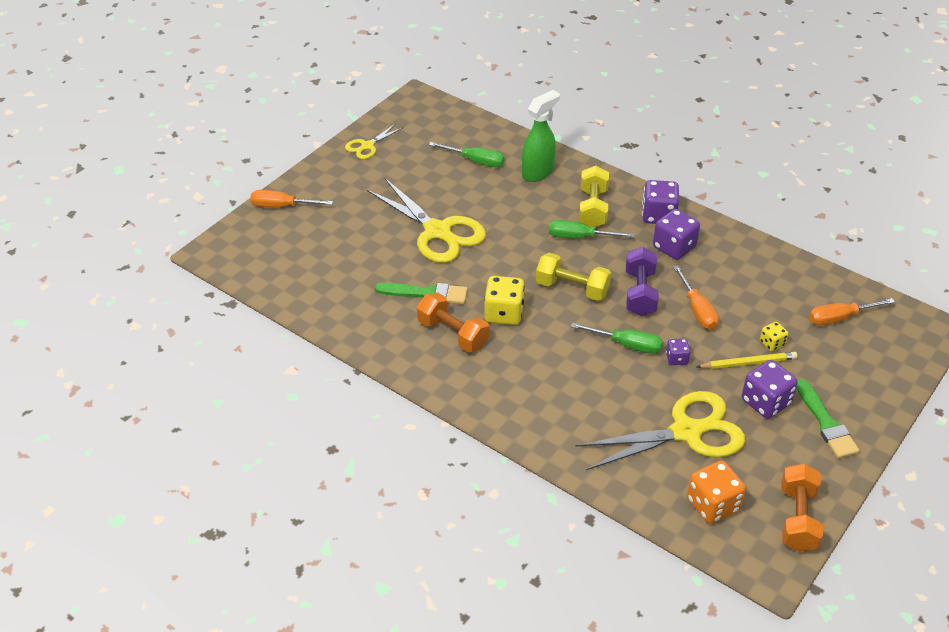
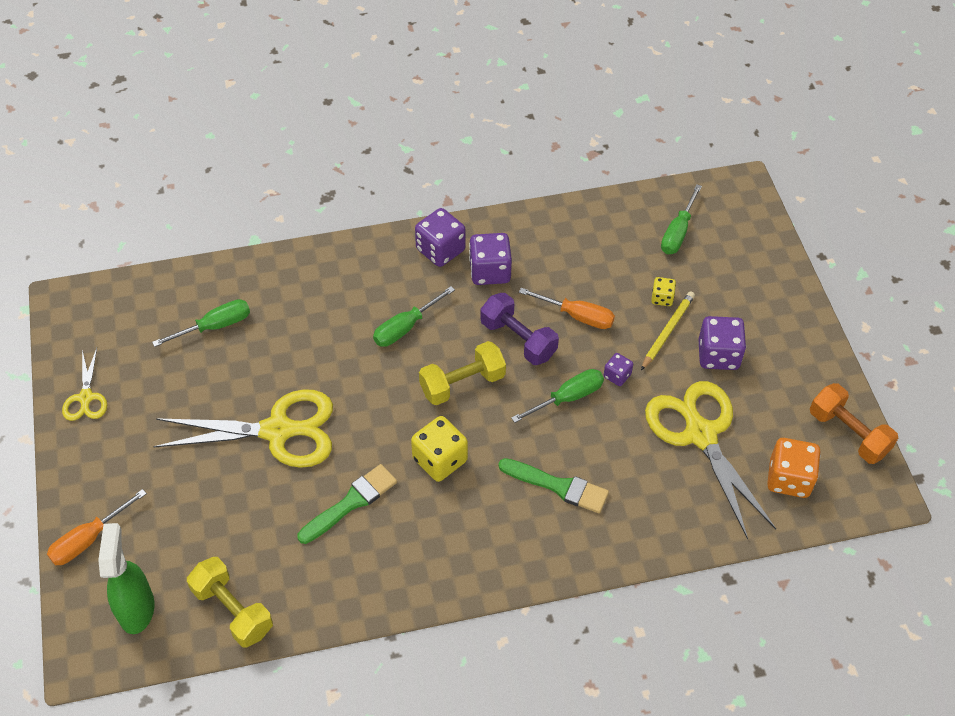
camera: 50 degrees left, 10 degrees up
(453, 334) = (424, 520): orange dumbbell -> none
(538, 172) = (287, 291): green spray bottle -> green spray bottle (137, 608)
(593, 208) = (380, 288): yellow dumbbell -> yellow dumbbell (233, 610)
(686, 432) = (700, 434): yellow scissors -> yellow scissors turned 45 degrees counterclockwise
(826, 423) = (774, 335): green brush -> green brush (558, 486)
(840, 318) = (678, 232): orange screwdriver -> green screwdriver

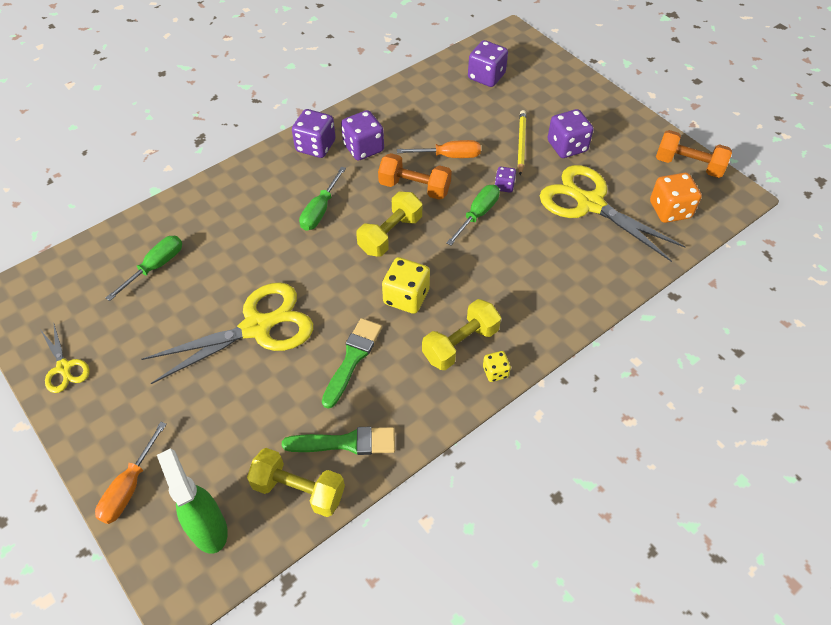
camera: 25 degrees left, 0 degrees up
(465, 534) = (460, 344): none -> yellow dumbbell
(518, 339) = (414, 187): purple dumbbell -> orange dumbbell
(558, 486) = (510, 280): green brush -> green brush (346, 442)
(662, 298) = (503, 123): yellow dice -> yellow dice (495, 372)
(678, 232) = (486, 76): green screwdriver -> purple dice

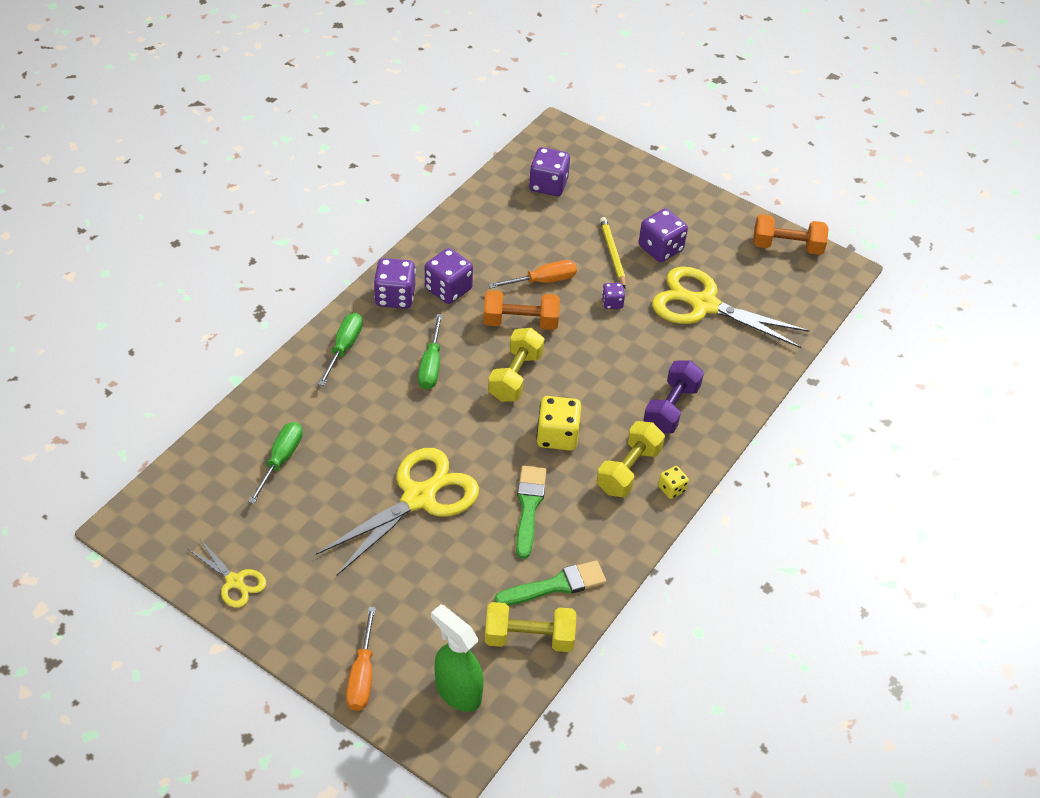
camera: 20 degrees left, 5 degrees down
(477, 215) = (596, 338): green screwdriver -> green screwdriver (344, 348)
(523, 293) = (671, 408): none -> purple dumbbell
(670, 210) = (783, 296): orange dice -> none

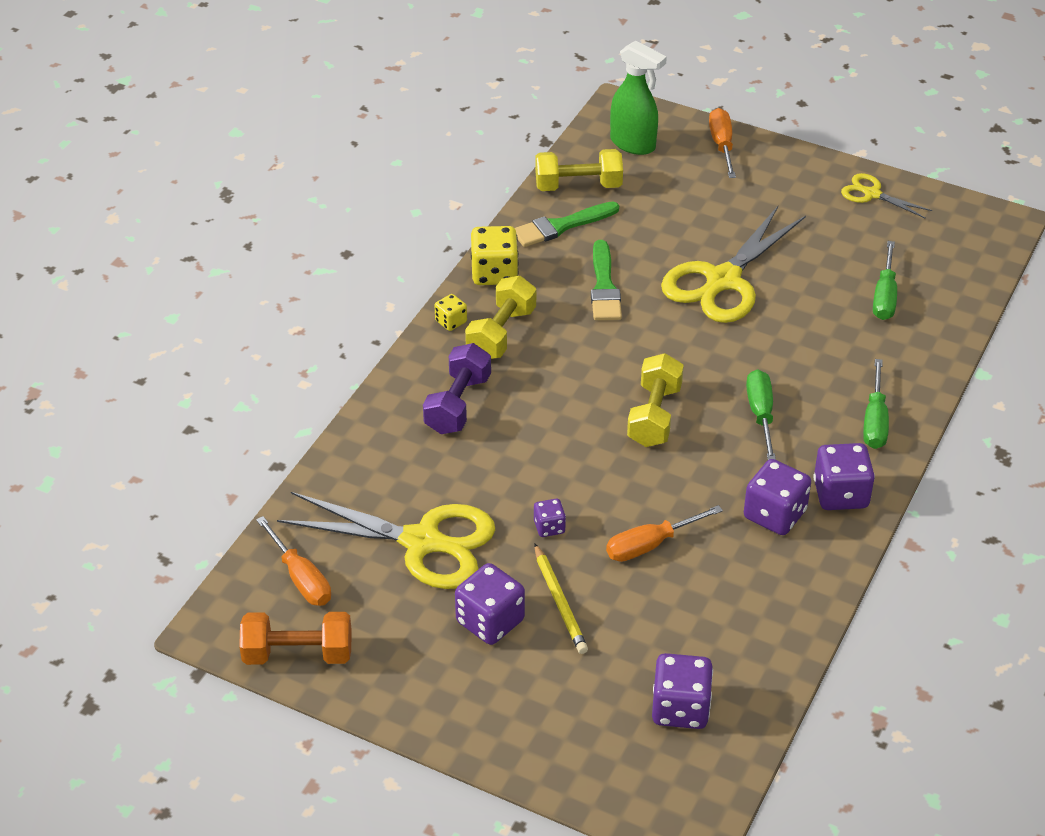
camera: 175 degrees right, 5 degrees down
(520, 322) = (666, 483): orange dumbbell -> none
(557, 436) = (588, 357): yellow dice -> yellow dice (494, 273)
(788, 293) = (301, 578): none -> orange screwdriver

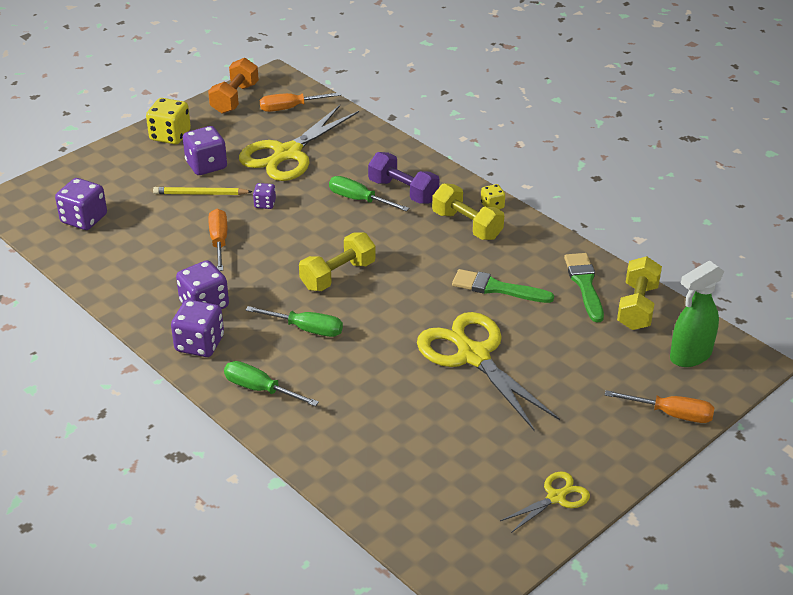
camera: 110 degrees right, 5 degrees down
(494, 273) = (539, 237): yellow dice -> yellow dice (170, 135)
(654, 416) = (338, 275): yellow dumbbell -> yellow dumbbell turned 75 degrees counterclockwise
(884, 296) = (404, 451): green screwdriver -> green screwdriver (359, 200)

